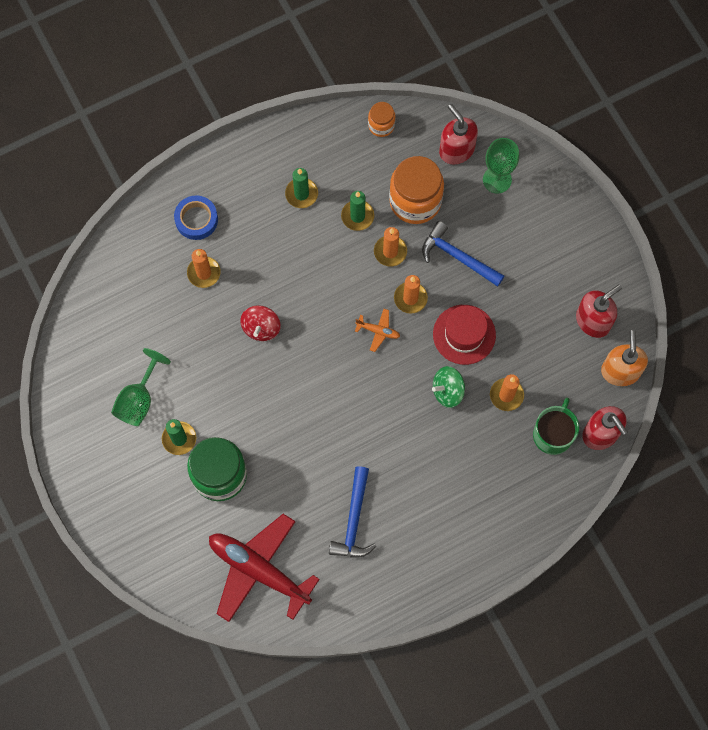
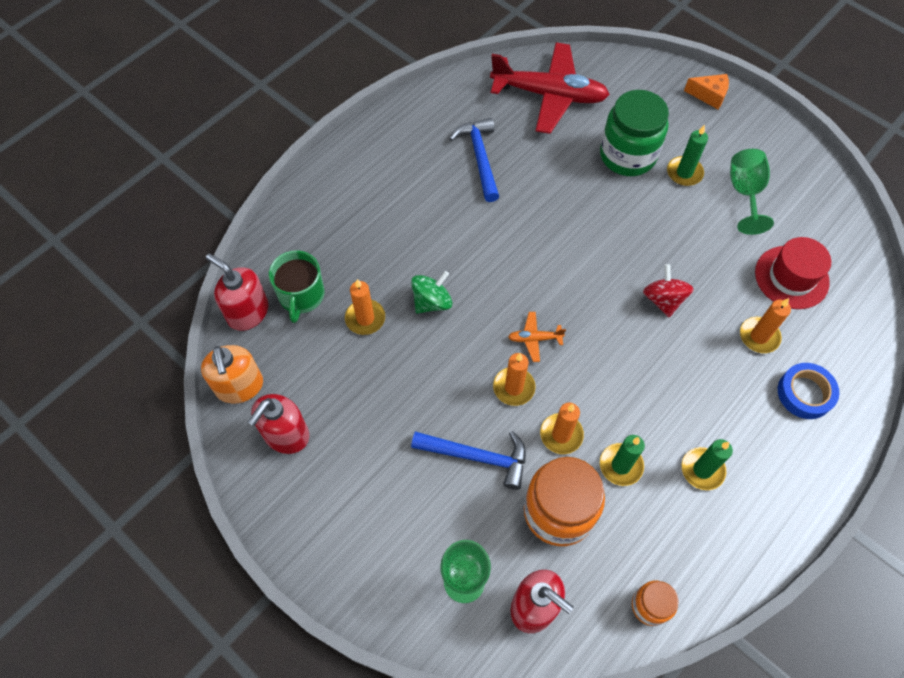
camera: 160 degrees right, 10 degrees down
(108, 515) = (709, 95): none -> orange cheese
(464, 334) = (435, 367): red hat -> red hat (791, 277)

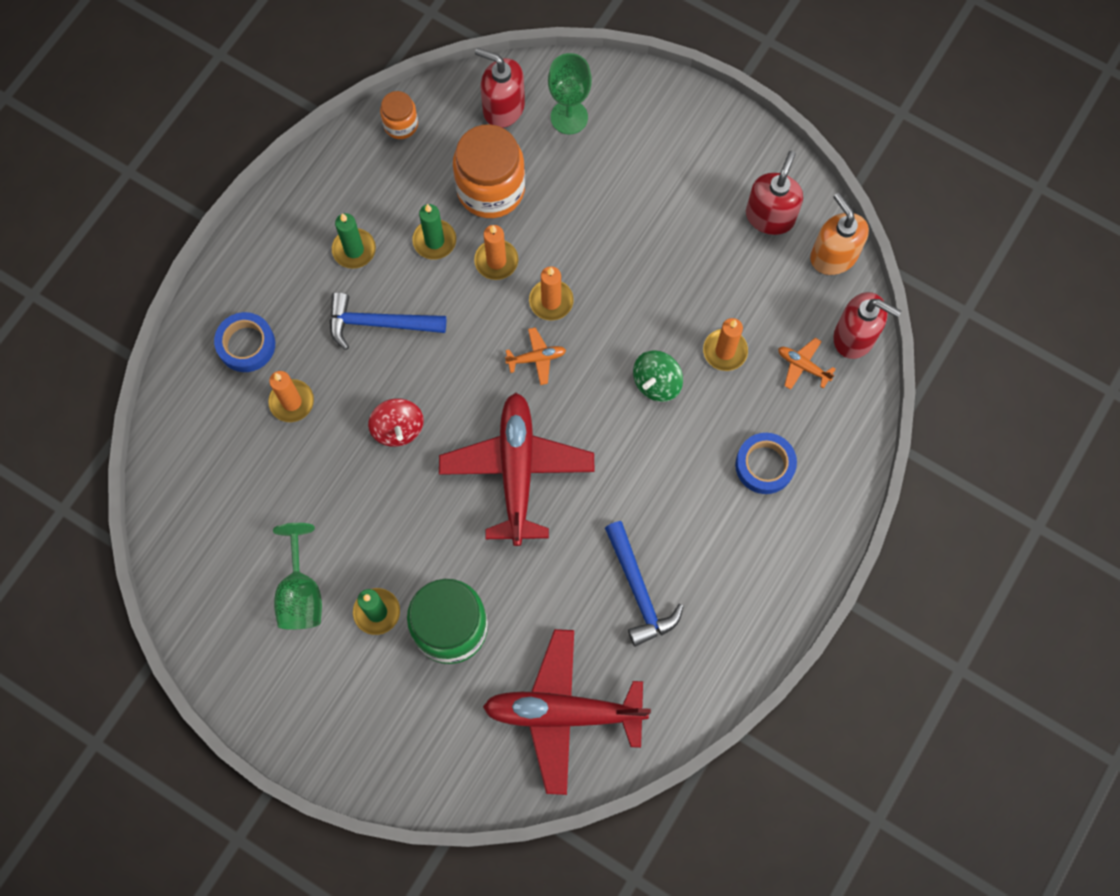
camera: 170 degrees right, 10 degrees up
(301, 295) = (803, 366): green mug -> orange plane
(358, 226) = (764, 465): none -> blue tape
(477, 457) = (576, 226): blue hammer -> blue hammer (379, 323)
(563, 252) = (517, 470): none -> red plane
(709, 95) = (344, 751): orange cheese -> none
(791, 277) = (250, 482): red hat -> none

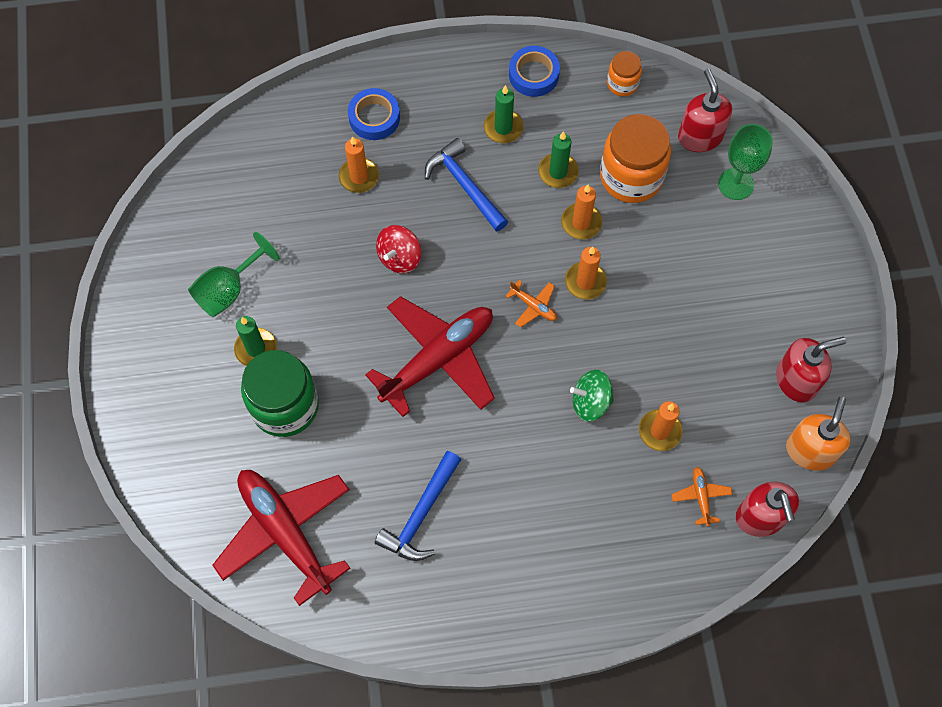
camera: 50 degrees right, 5 degrees down
(764, 465) = (597, 530): blue tape -> blue tape (533, 75)

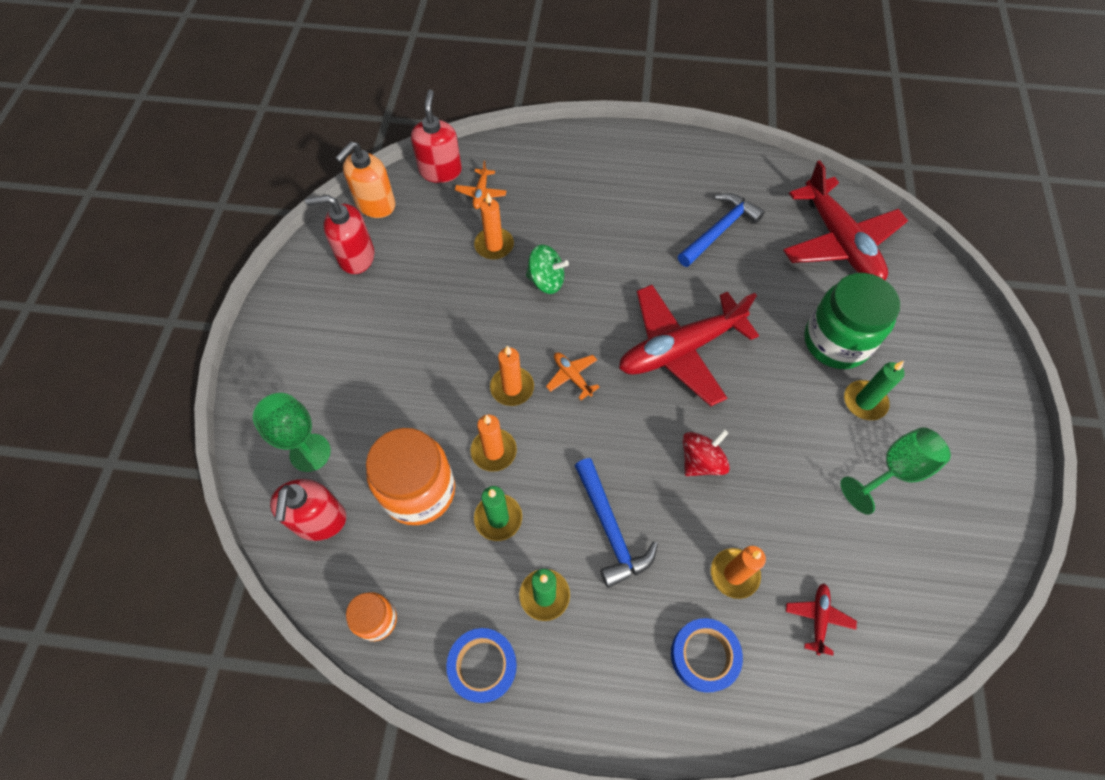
camera: 165 degrees left, 5 degrees down
(291, 161) = (818, 618): none -> red plane

